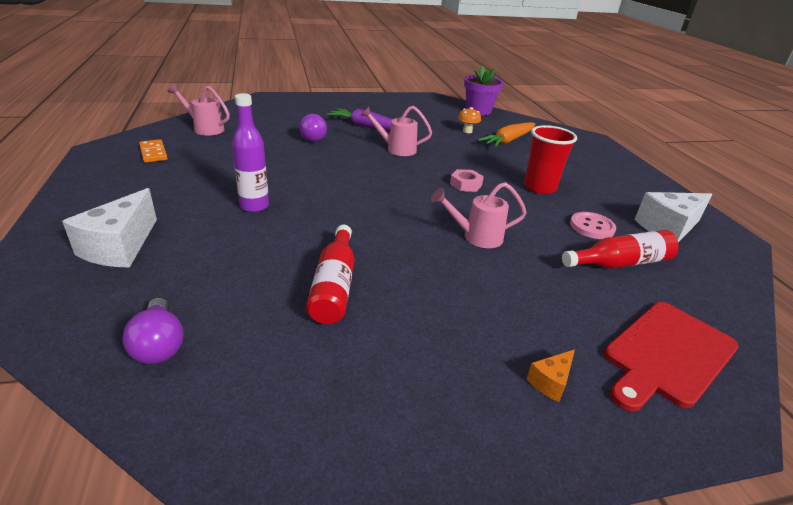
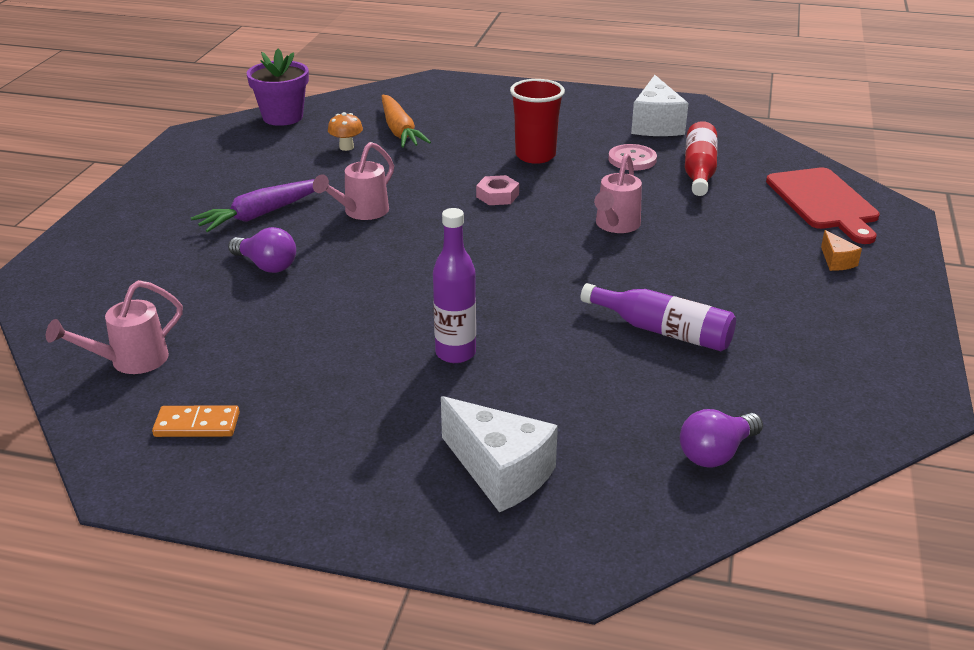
camera: 60 degrees left, 0 degrees up
(159, 345) = (716, 453): purple light bulb -> purple light bulb turned 135 degrees clockwise
(334, 286) = (662, 330): red bottle -> purple bottle

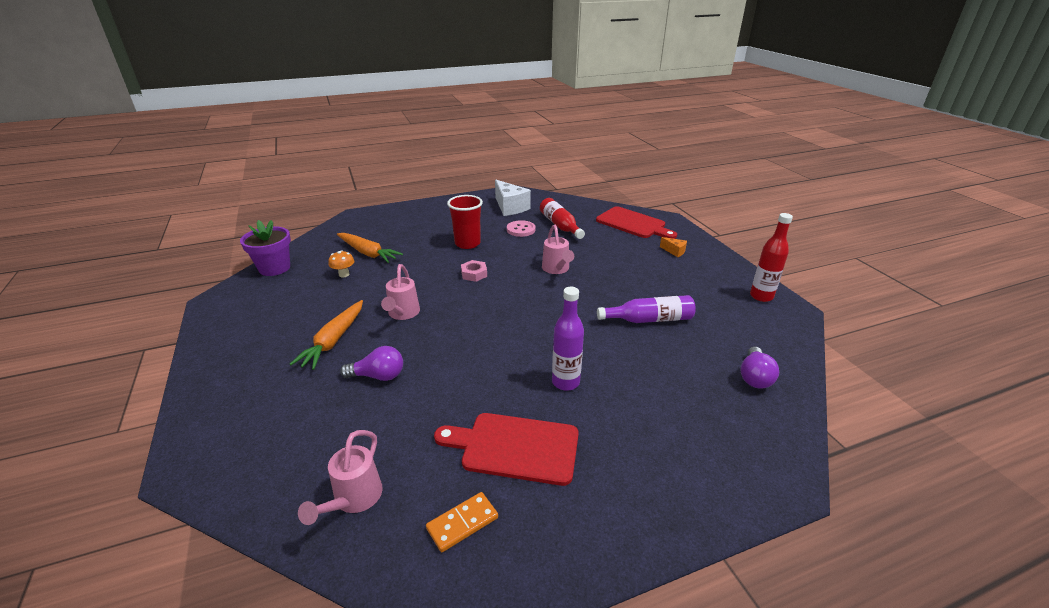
camera: 35 degrees left, 0 degrees up
(262, 214) = (334, 340): purple carrot -> orange carrot
(321, 388) = (515, 447): none -> red cutting board
(500, 472) = (678, 447): white cheese -> none
(892, 369) = (761, 296): none -> red bottle

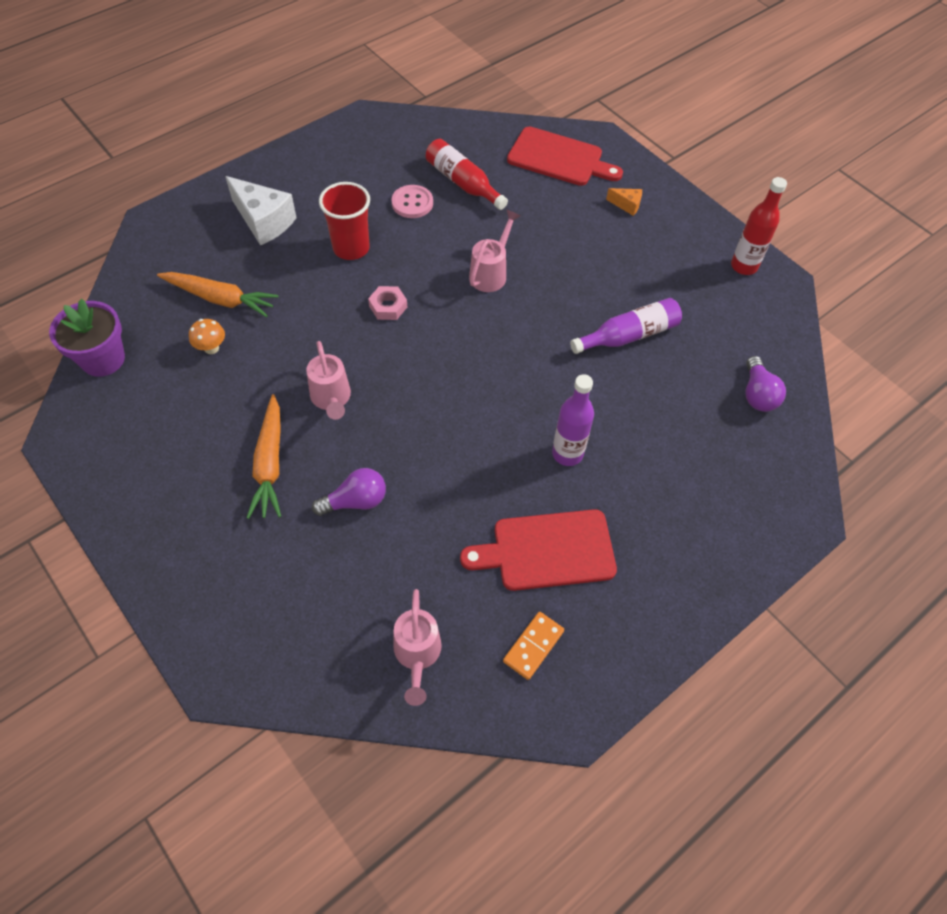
camera: 20 degrees left, 25 degrees up
(510, 207) = (376, 156): white cheese -> white cheese (264, 221)
(556, 269) = (491, 273): pink watering can -> pink watering can turned 120 degrees counterclockwise

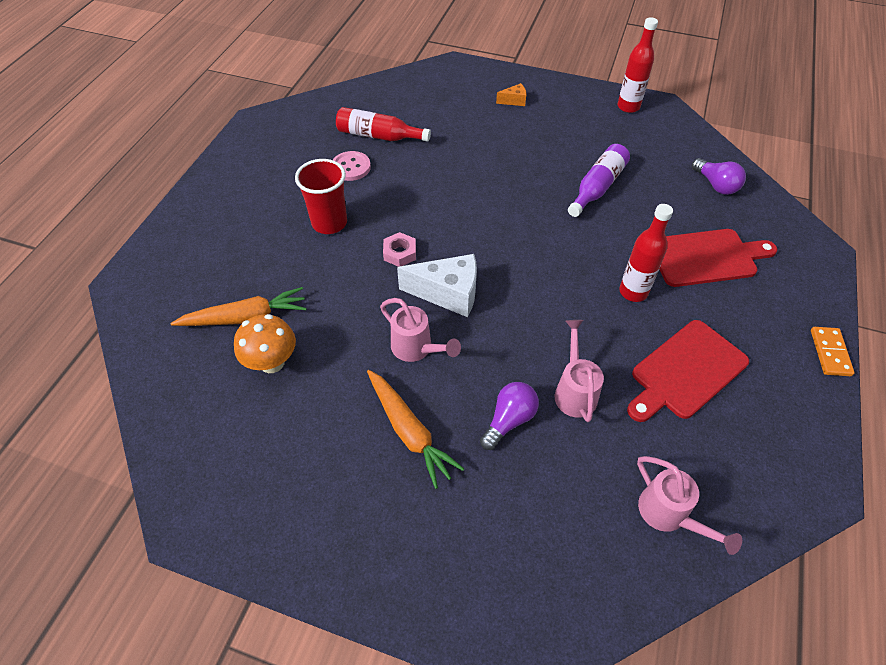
camera: 30 degrees left, 5 degrees down
(103, 359) = (170, 427): purple flower pot -> none
(211, 348) = (272, 362): orange mushroom -> orange mushroom, size x1.60
(264, 221) = (233, 236): white cheese -> white cheese (448, 294)
(491, 273) = (459, 190): pink watering can -> pink watering can (574, 391)
(533, 646) = (743, 450): orange domino -> orange domino (830, 353)
(559, 158) = (437, 89): red cutting board -> red cutting board (706, 257)
(567, 453) = (633, 292): purple bottle -> red bottle

